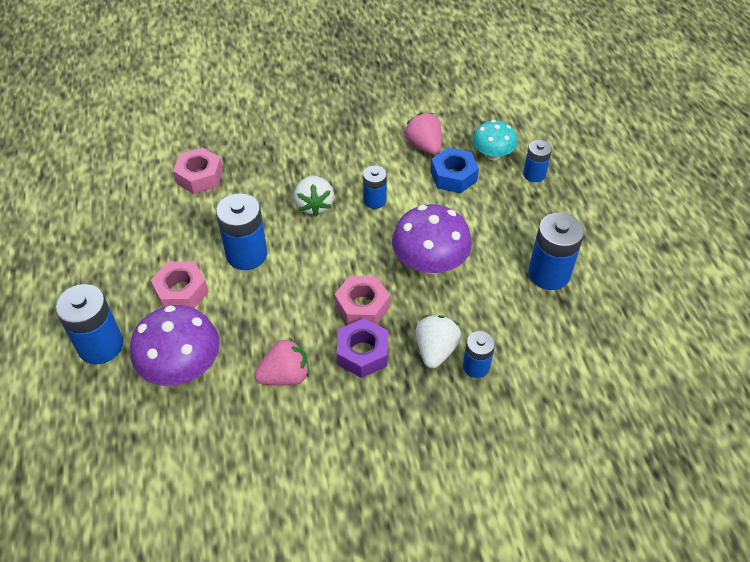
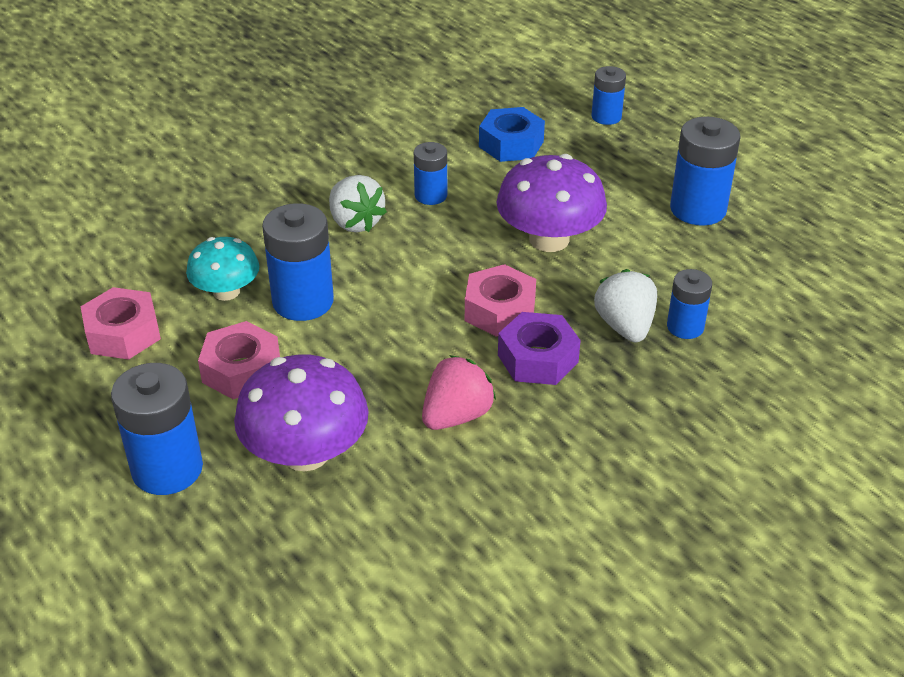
camera: 25 degrees left, 10 degrees down
(199, 177) = (169, 235): pink nut -> pink nut (123, 333)
(424, 146) = (451, 123): pink strawberry -> none
(492, 154) = (541, 110): turquoise mushroom -> turquoise mushroom (226, 291)

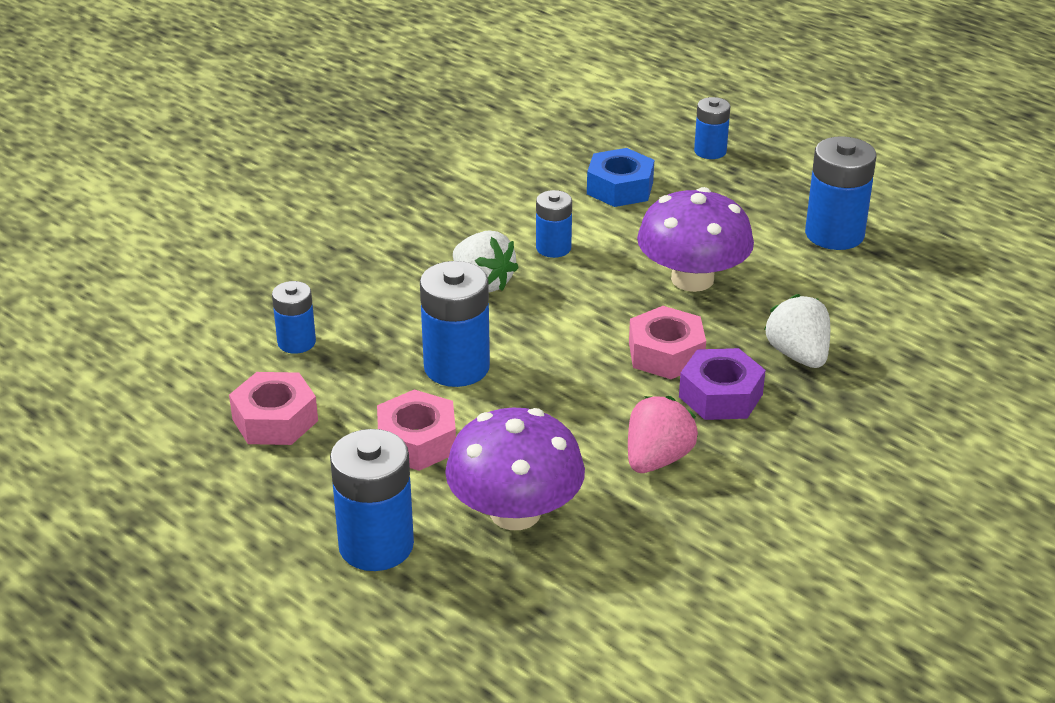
camera: 10 degrees left, 5 degrees down
(226, 291) = (370, 366): turquoise mushroom -> none
(685, 327) = (858, 349): blue battery -> blue battery (296, 342)

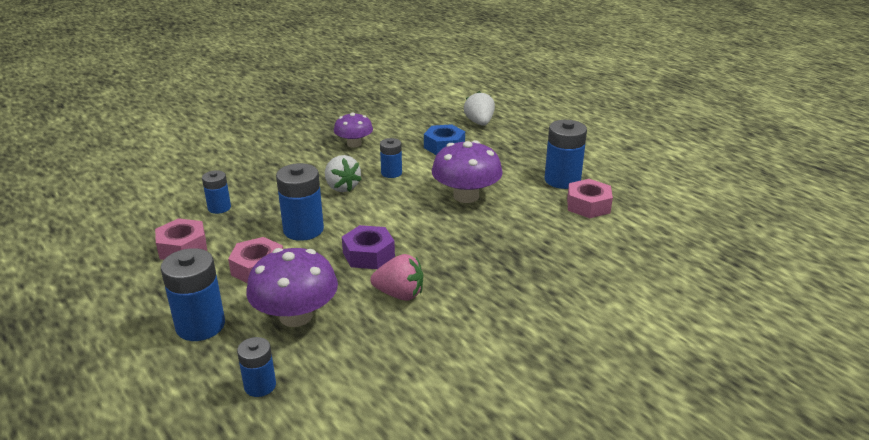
camera: 10 degrees right, 5 degrees down
(465, 197) = (354, 144): none -> purple mushroom
(657, 459) = (399, 294): pink strawberry -> pink strawberry turned 60 degrees clockwise
(666, 354) = (432, 235): pink nut -> pink nut (588, 205)
(710, 151) = (504, 132): blue battery -> blue battery (260, 386)
(720, 395) = (456, 261): purple nut -> purple nut (368, 254)
(798, 355) = (514, 243): white strawberry -> white strawberry (479, 123)

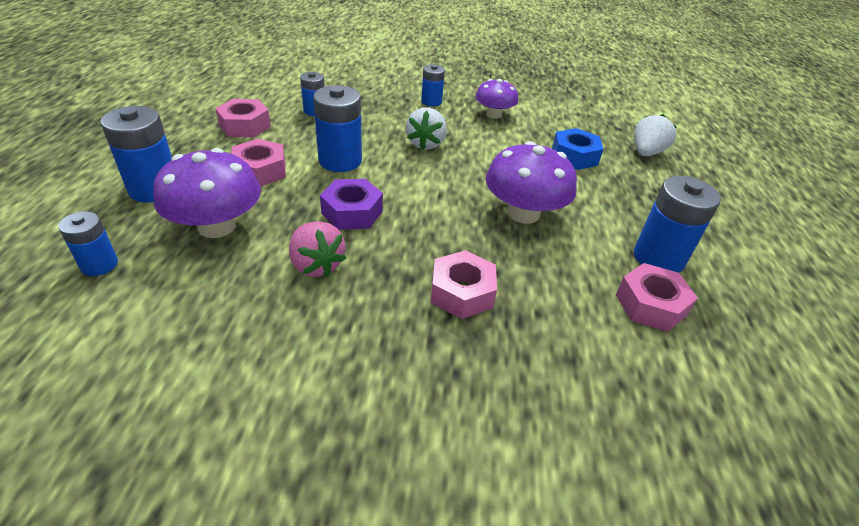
camera: 40 degrees right, 10 degrees up
(391, 173) = (486, 154): blue battery -> blue battery (431, 102)
(498, 256) = (462, 292): none -> pink nut

